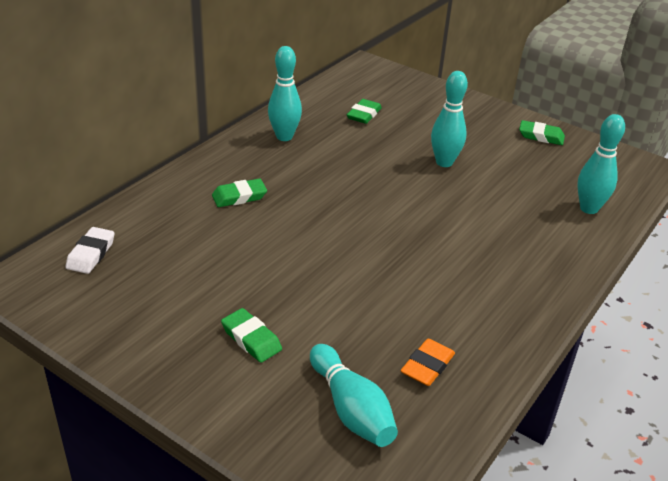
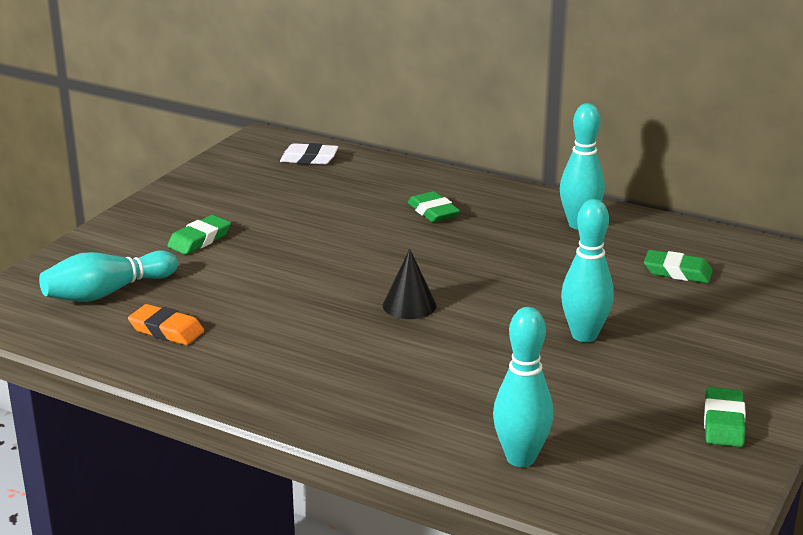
camera: 85 degrees right, 10 degrees down
(396, 227) = (409, 305): none -> black cone

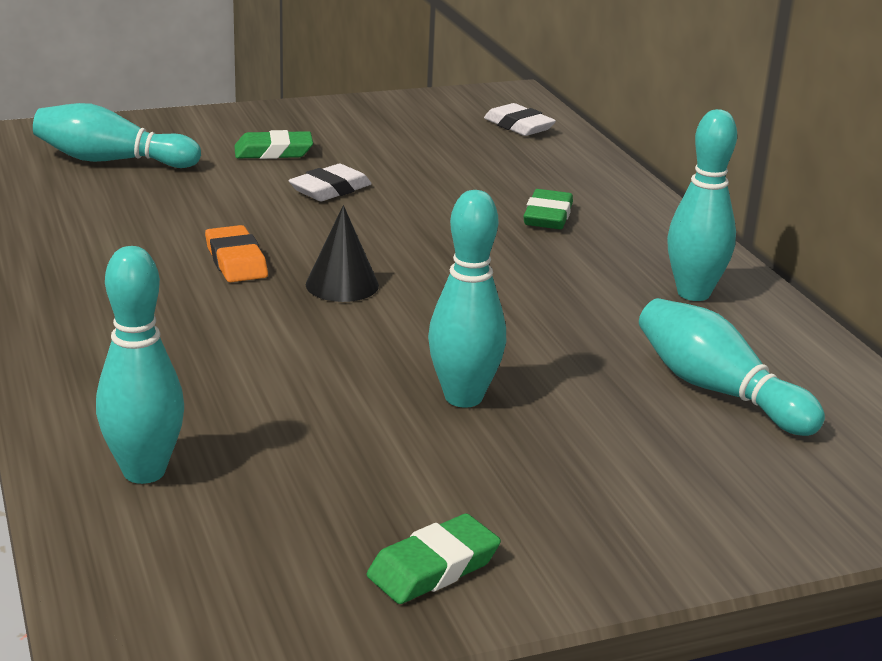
camera: 40 degrees right, 0 degrees up
(166, 330) = (92, 208): orange eraser -> orange eraser (236, 261)
(285, 249) = (330, 189): none -> white eraser
(677, 272) = (718, 390): green eraser -> turquoise bowling pin

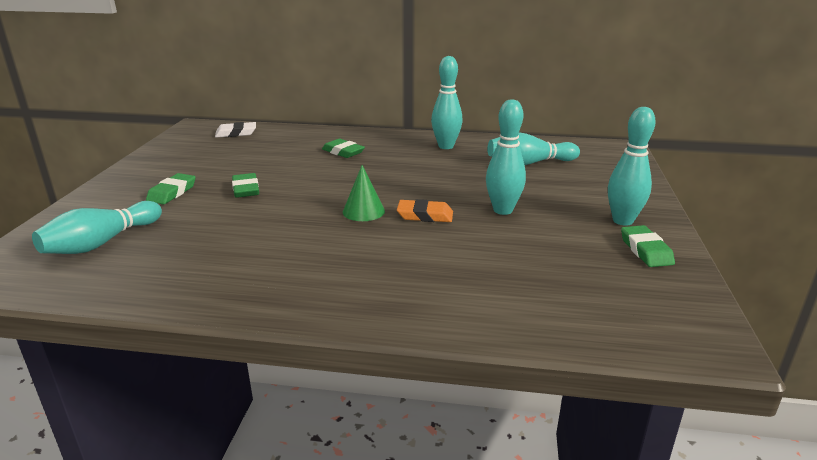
camera: 60 degrees left, 0 degrees up
(144, 472) = (528, 308): turquoise bowling pin -> turquoise bowling pin (622, 221)
(236, 261) = (303, 232): orange eraser -> orange eraser (425, 215)
(330, 189) = (246, 189): white eraser -> green eraser
(342, 285) = (363, 211): black cone -> green cone

